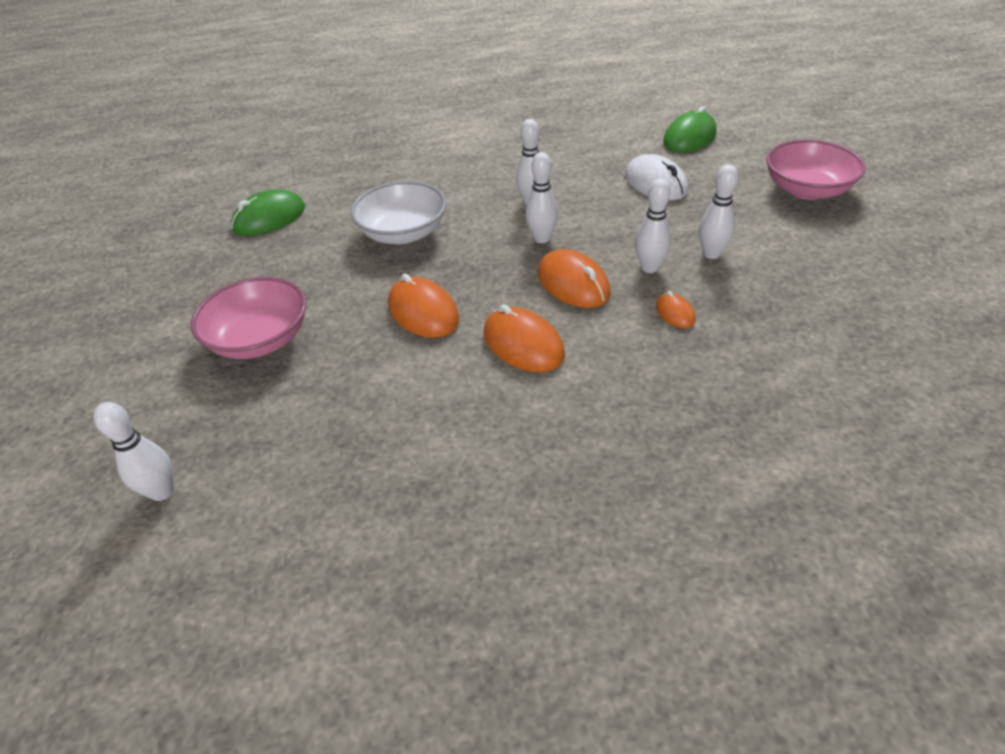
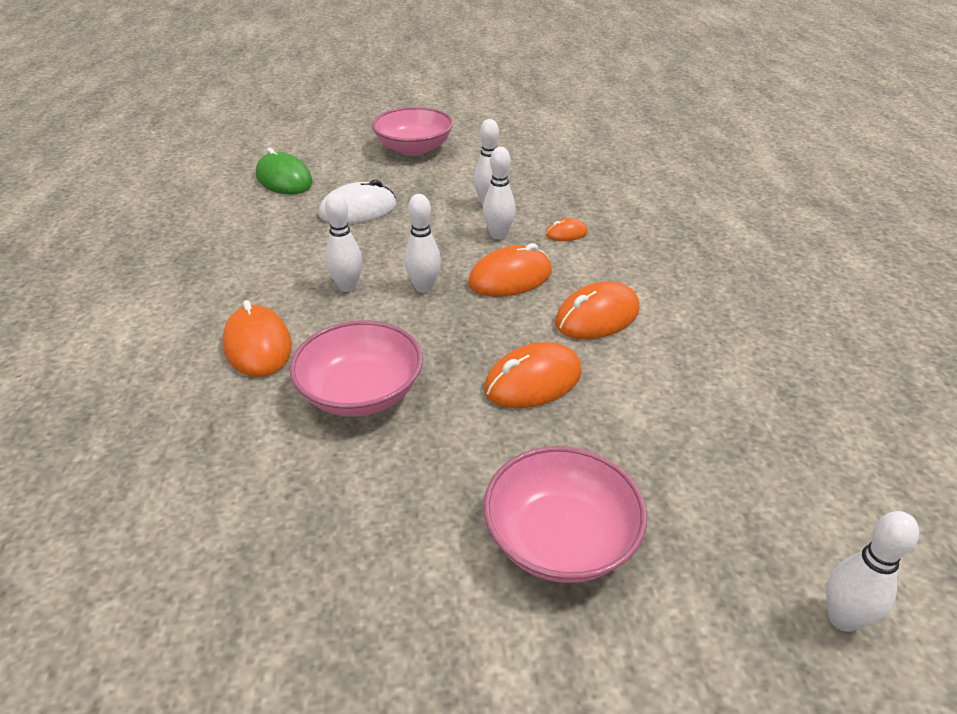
camera: 85 degrees left, 5 degrees down
(269, 218) = (233, 554): green mouse -> none
(403, 233) = (361, 393): white bowl -> pink bowl
(449, 182) = (258, 346): none -> orange mouse

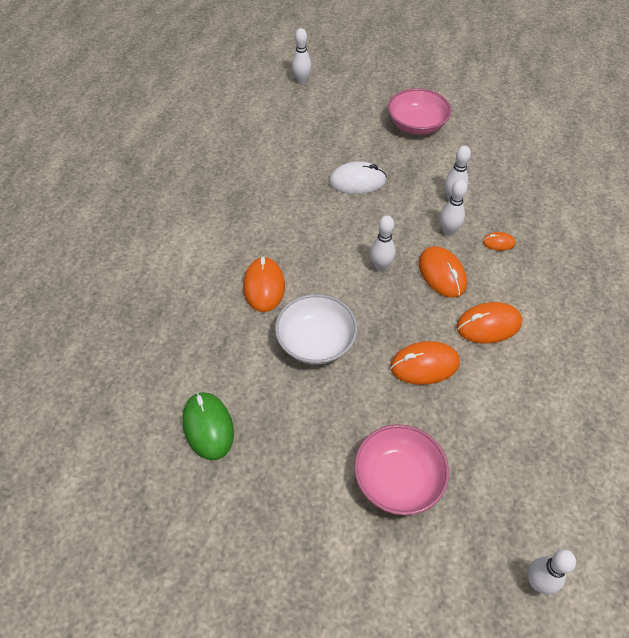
camera: 20 degrees right, 15 degrees up
(284, 179) = (314, 137): green mouse -> green mouse (208, 427)
(347, 287) = (331, 252): white bowling pin -> white bowling pin (302, 81)
(361, 393) = (316, 341): pink bowl -> white bowl
(510, 278) = (442, 274): orange mouse -> orange mouse turned 75 degrees clockwise

